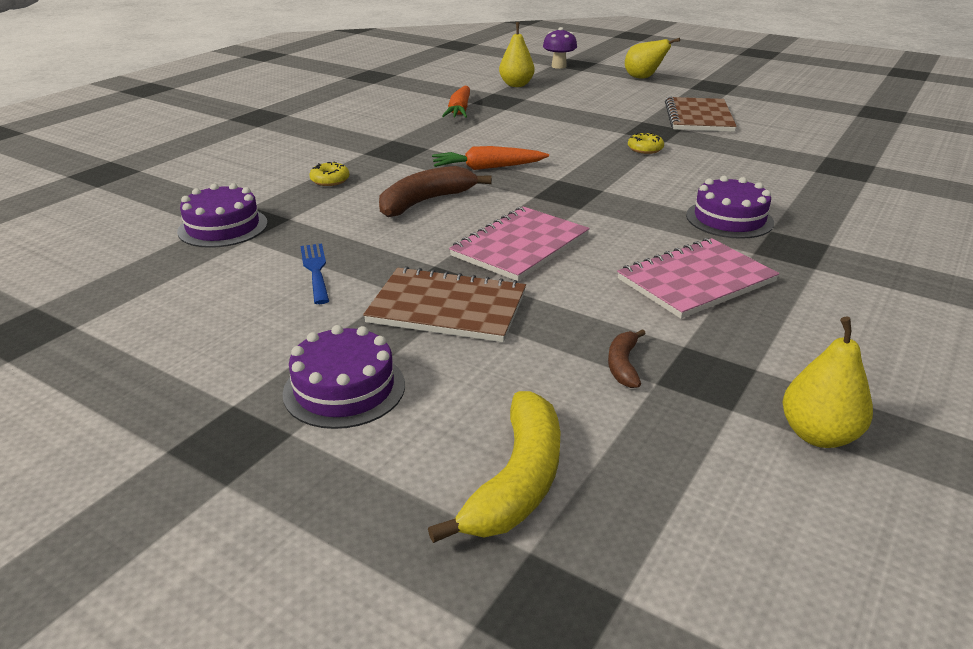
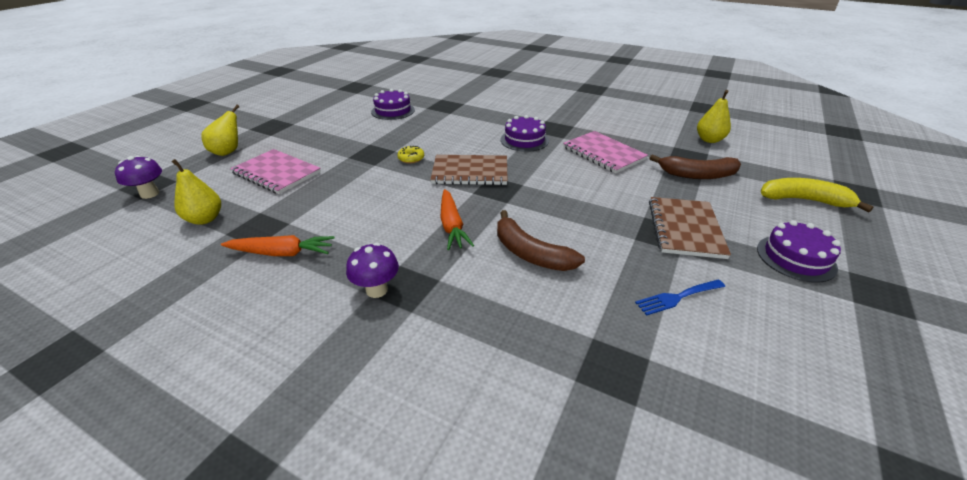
camera: 95 degrees left, 5 degrees up
(223, 227) = (634, 389): purple cake -> purple cake (393, 111)
(330, 180) = (493, 325): yellow donut -> none
(397, 141) = (377, 290): none -> purple mushroom
(520, 246) = (590, 205): pink notebook -> pink notebook (277, 173)
(623, 365) = (697, 175): brown banana -> brown banana, size x1.93
(698, 117) = (346, 136): brown notebook -> brown notebook (470, 172)

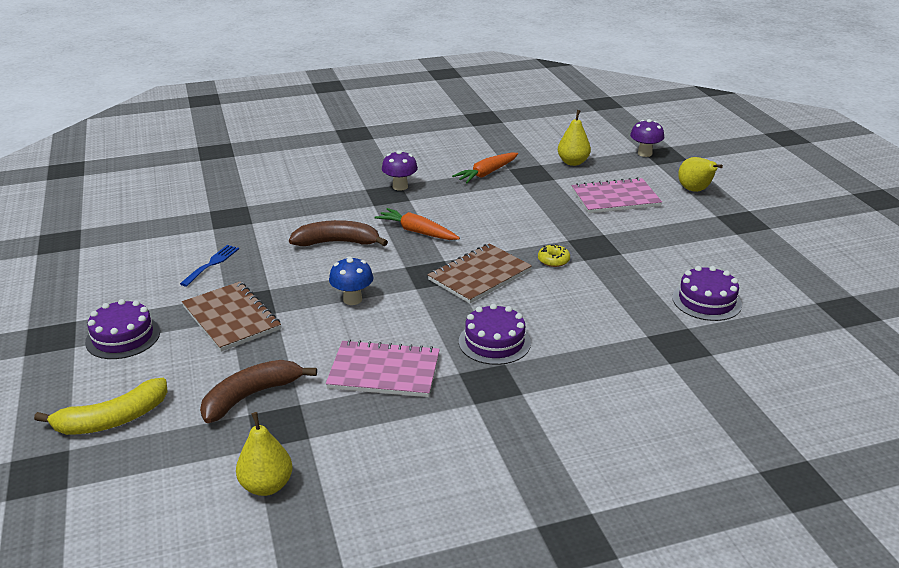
camera: 135 degrees right, 5 degrees down
(576, 198) = (352, 299): none -> blue mushroom

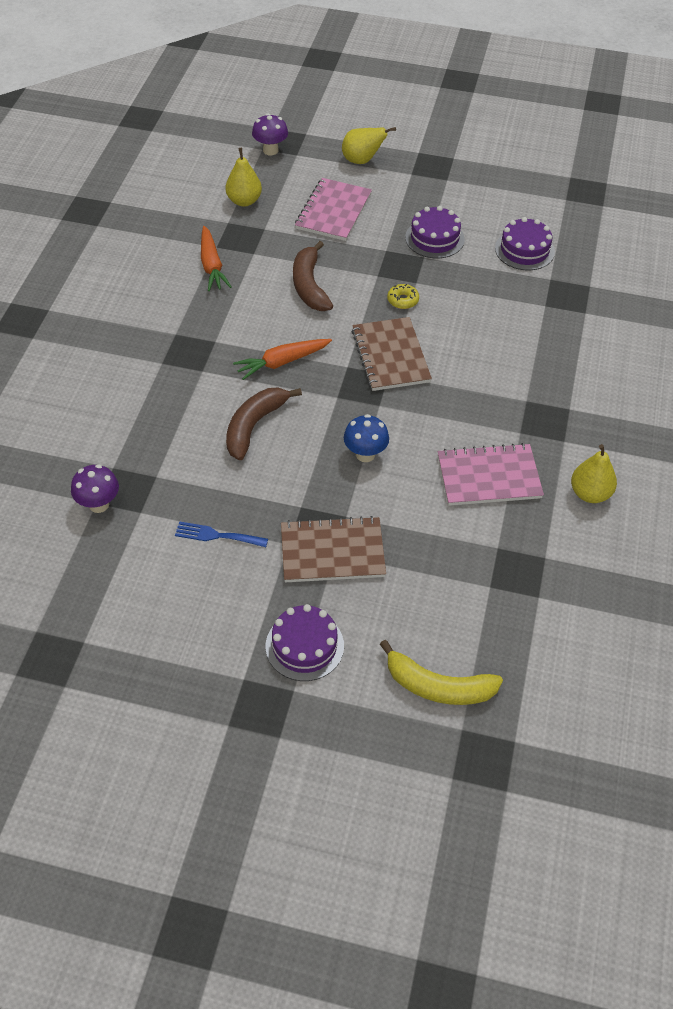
camera: 60 degrees left, 20 degrees up
(112, 420) = (438, 686): yellow banana -> yellow banana turned 105 degrees clockwise
(212, 264) = (216, 535): blue fork -> blue fork turned 45 degrees counterclockwise
(251, 396) = (466, 576): brown banana -> brown banana (309, 286)
(267, 486) = (588, 604): yellow pear -> yellow pear (590, 493)
(384, 371) = (489, 477): pink notebook -> pink notebook turned 45 degrees clockwise
(400, 186) = (181, 336): purple mushroom -> purple mushroom (99, 504)
(494, 342) = (494, 393): purple cake -> purple cake (434, 238)

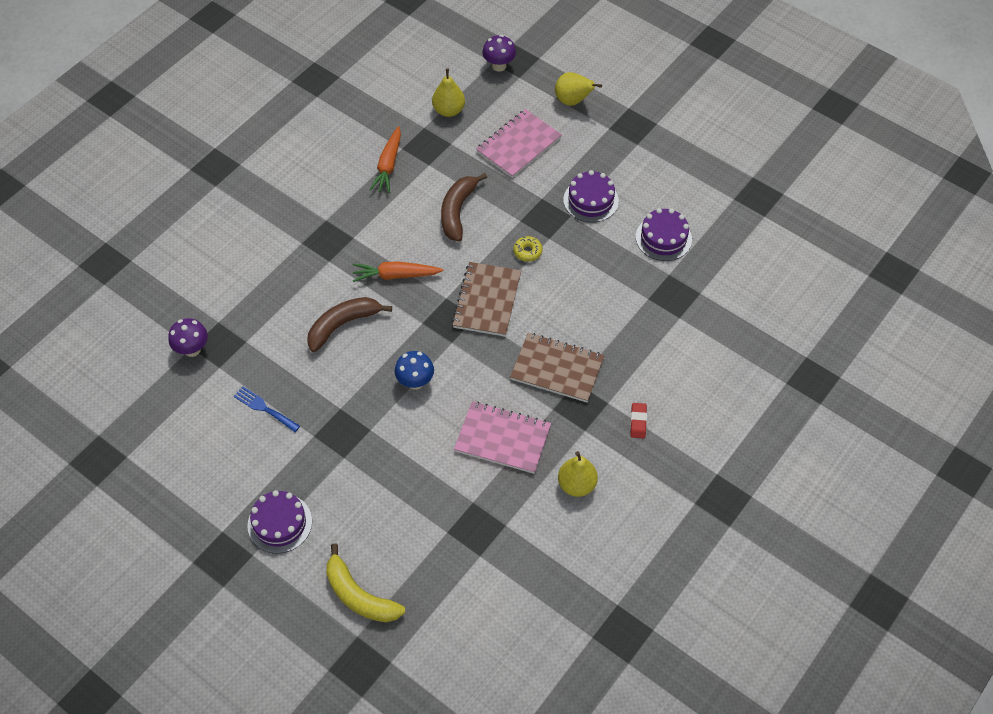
camera: 25 degrees right, 5 degrees up
(332, 552) = (343, 455): brown notebook -> brown notebook (557, 369)
(609, 416) = (638, 422): none -> red eraser

